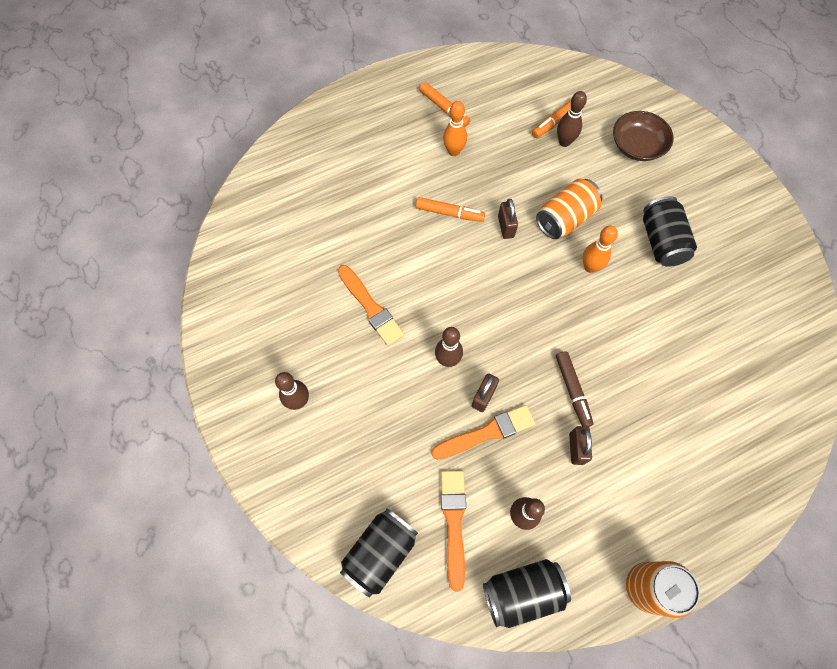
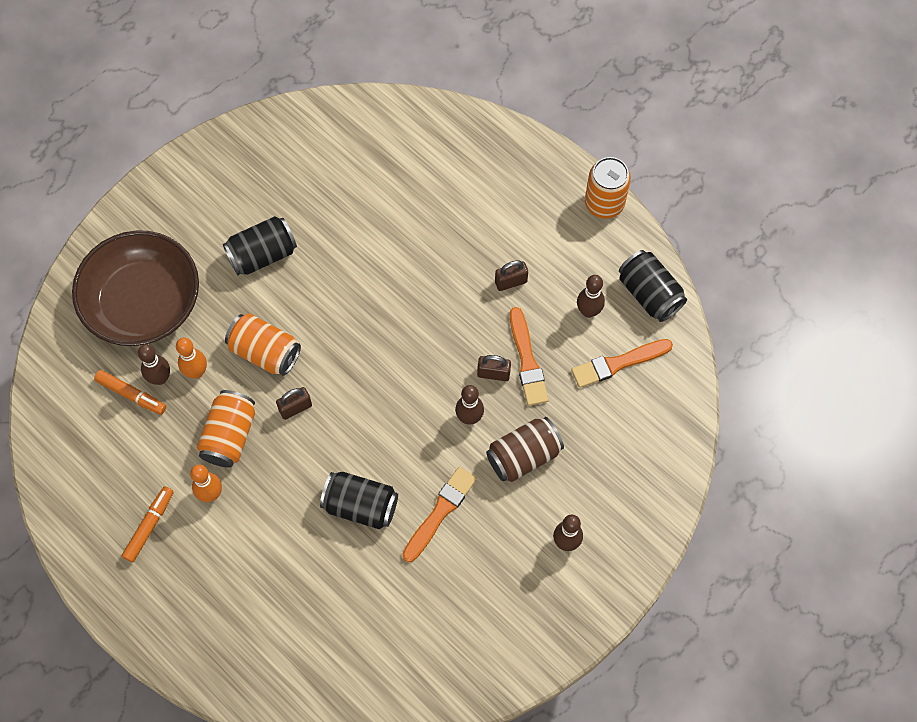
camera: 110 degrees left, 0 degrees up
(380, 552) = (668, 415): black can -> black can (360, 506)
(393, 394) = (524, 456): none -> brown can
(449, 213) = (297, 471): orange marker -> none
(486, 433) = (527, 361): orange brush -> orange brush turned 150 degrees counterclockwise
(498, 175) = (229, 435): none -> orange can
(572, 390) = (457, 298): brown marker -> none
(590, 267) = (316, 314): orange bowling pin -> orange bowling pin (196, 372)
(637, 146) = (143, 302): brown bowl -> brown bowl, size x1.81

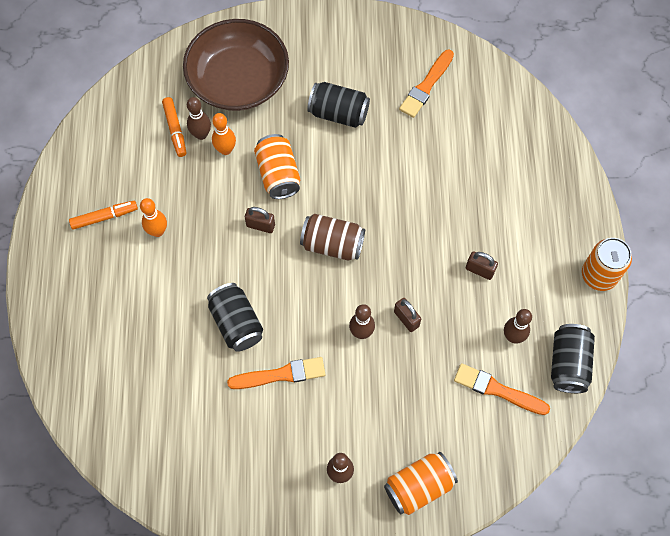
camera: 45 degrees right, 0 degrees up
(229, 435) = (205, 206): orange can -> orange can (419, 486)
(524, 456) = (371, 390): brown can -> brown can (332, 244)
(527, 361) = (437, 331): orange brush -> orange brush (426, 86)

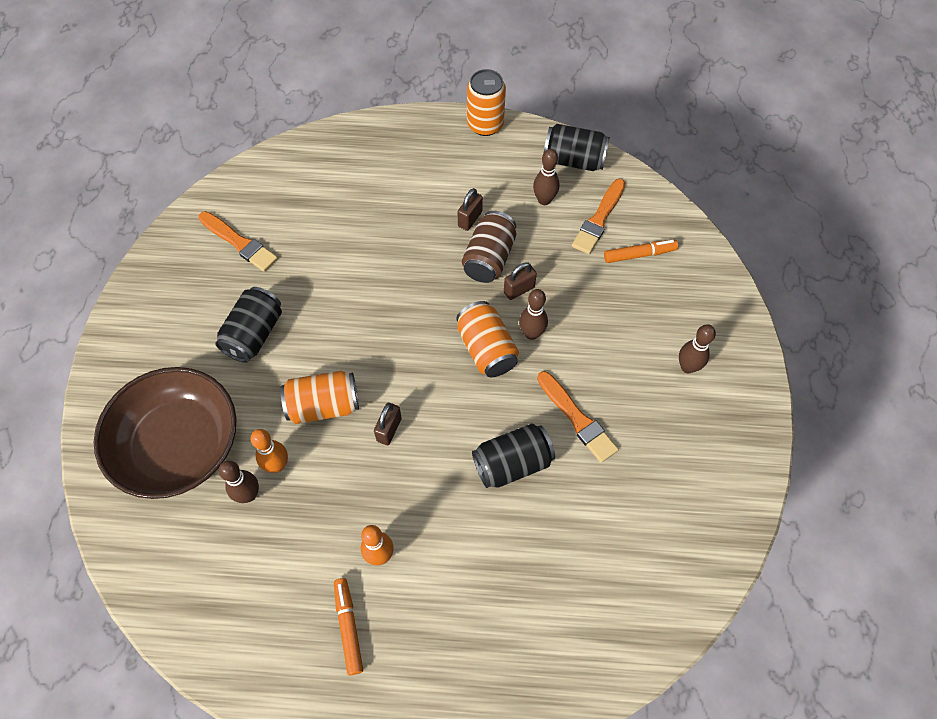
camera: 85 degrees left, 5 degrees down
(175, 130) = (234, 528): orange marker -> orange marker (639, 254)
(280, 374) = (577, 419): orange brush -> orange brush turned 150 degrees clockwise
(332, 244) = (423, 354): brown can -> brown can (489, 258)
(419, 486) = (698, 296): orange can -> orange can (486, 349)

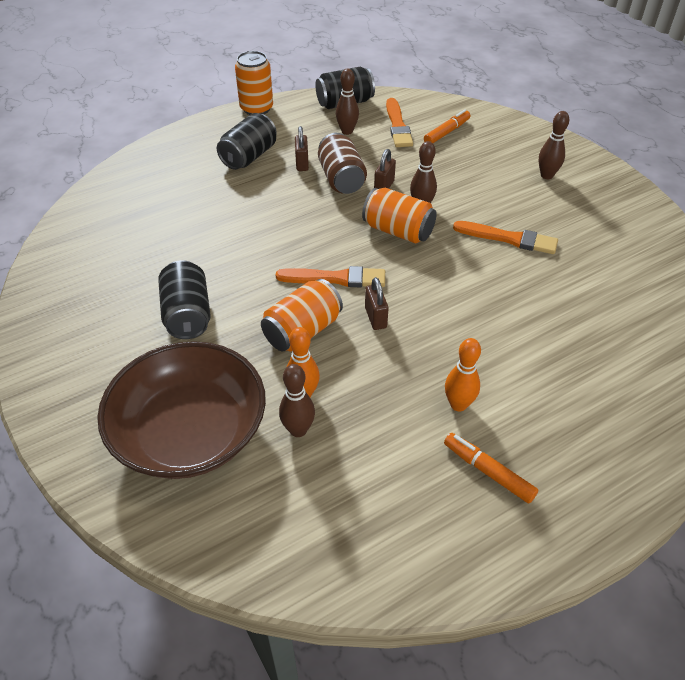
camera: 35 degrees left, 15 degrees down
(239, 243) = (111, 261): orange brush -> orange brush (335, 278)
(512, 463) = (493, 288): black can -> black can (249, 156)

